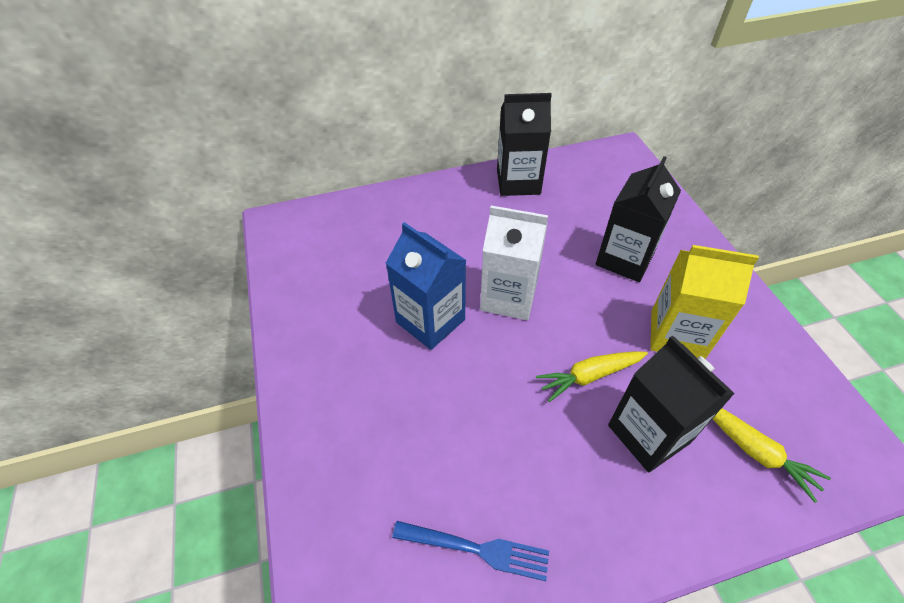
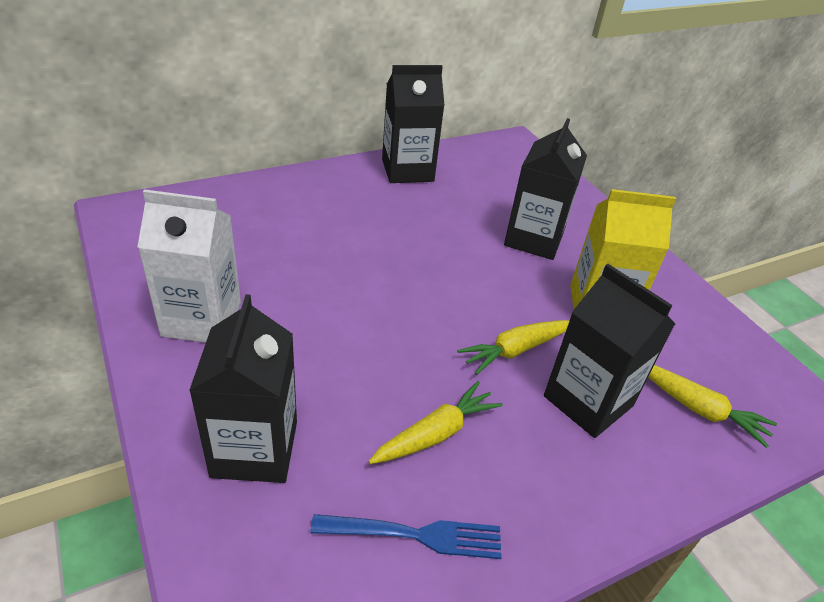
camera: 15 degrees left, 10 degrees down
(358, 454) = (254, 449): none -> black carton
(430, 321) = (326, 305): blue carton -> none
(507, 454) = (436, 433): none -> yellow carrot
(508, 297) = (413, 278): white carton -> white carton (202, 319)

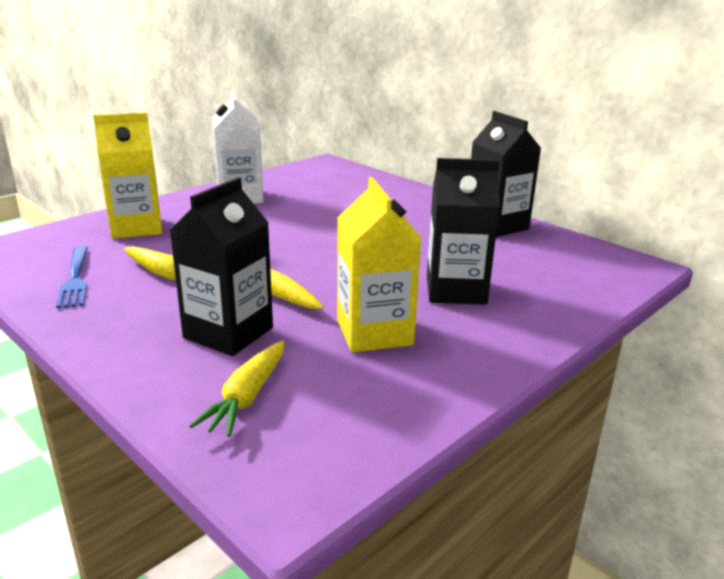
camera: 75 degrees right, 15 degrees down
(254, 449) = (136, 227): black carton -> yellow carton

